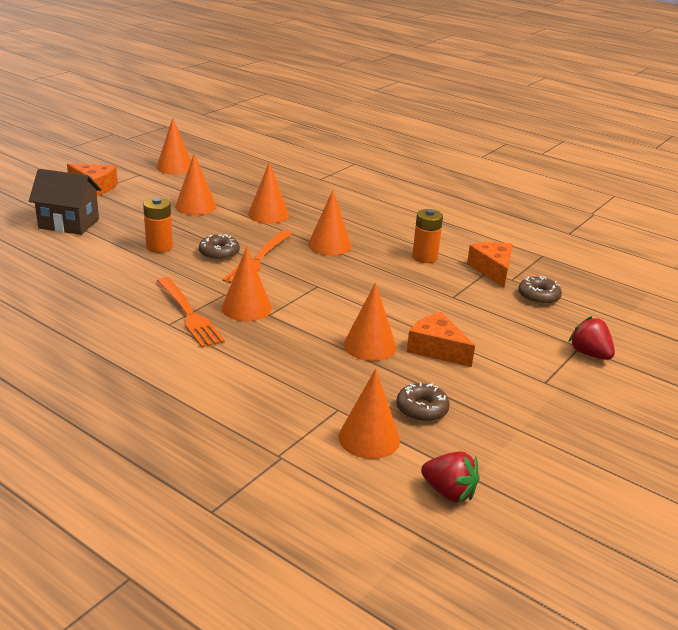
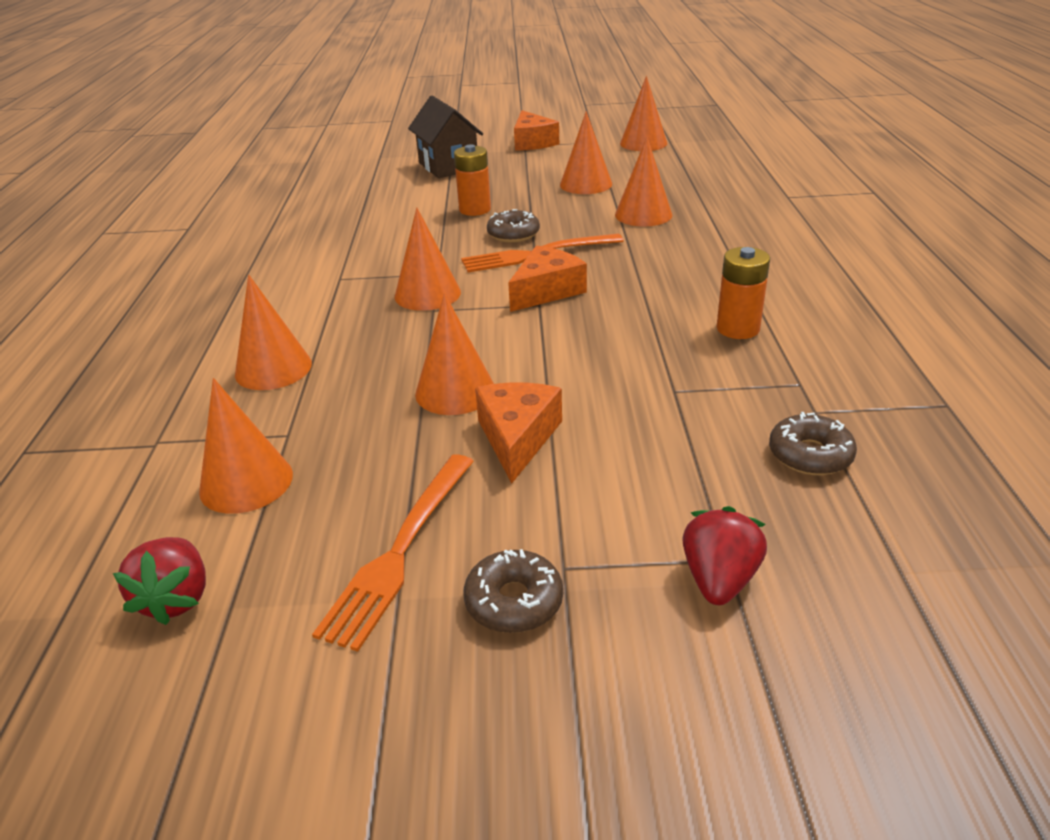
camera: 55 degrees right, 5 degrees up
(189, 315) = (370, 278): orange fork -> orange fork (399, 552)
(329, 245) = (644, 268): orange cone -> orange cone (273, 368)
(422, 409) = (354, 491): brown donut -> brown donut (514, 601)
(492, 270) = (808, 386): orange cheese -> orange cheese (546, 291)

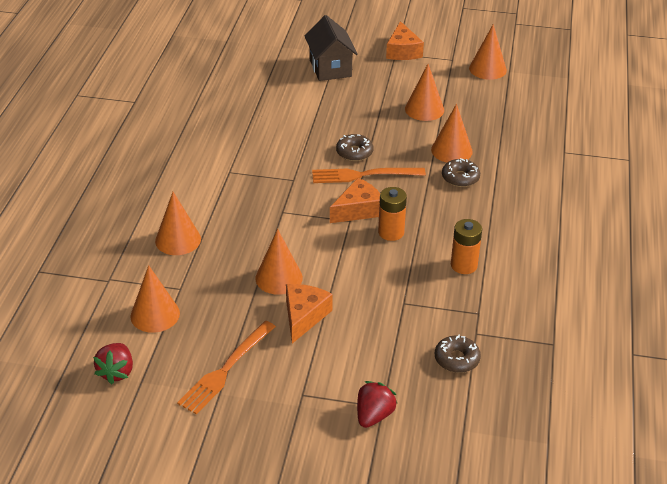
camera: 10 degrees right, 5 degrees up
(427, 294) = (282, 197): orange cone -> none
(475, 209) = (335, 121): orange battery -> orange battery (391, 232)
(514, 601) = (273, 406): brown donut -> brown donut (460, 178)

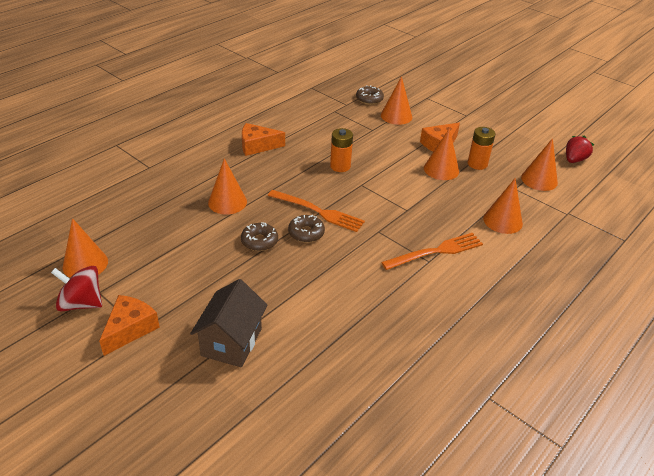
camera: 150 degrees left, 0 degrees up
(225, 370) = (505, 138): orange fork -> orange fork (437, 251)
(358, 210) = (348, 188): orange cheese -> orange cheese (257, 146)
(374, 415) = (434, 96): red strawberry -> none
(424, 109) = (200, 247): orange cone -> orange cone (396, 116)
(453, 51) = (81, 303): none -> red spinning top
(460, 178) = (248, 180): brown donut -> brown donut (259, 241)
(464, 265) = (314, 133): orange battery -> orange battery (477, 164)

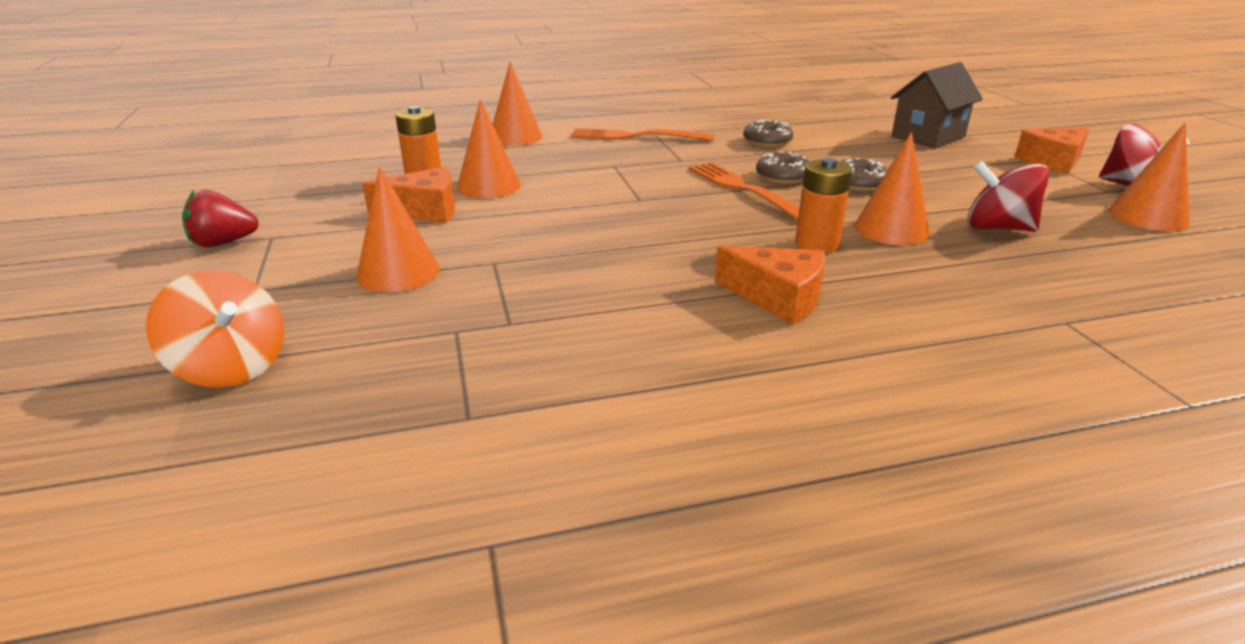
camera: 145 degrees left, 10 degrees down
(174, 222) = (997, 228): none -> red spinning top
(340, 166) = (643, 226): orange battery -> orange battery (817, 244)
(369, 99) = (380, 326): brown donut -> brown donut (767, 142)
(386, 80) = (231, 367): none -> orange spinning top
(539, 180) = (387, 150): orange cone -> none
(574, 160) = (290, 154): red strawberry -> red strawberry (223, 243)

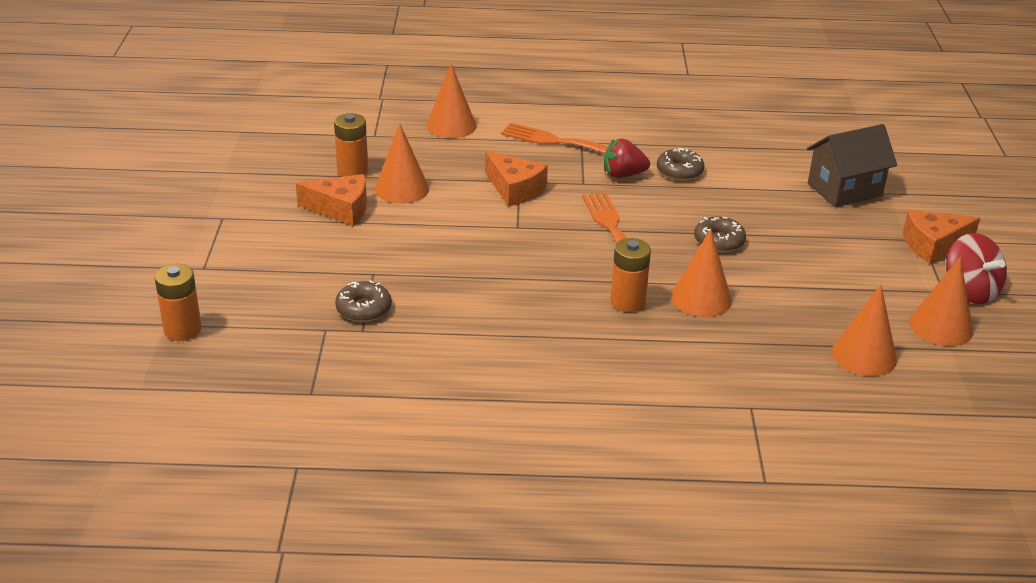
camera: 15 degrees right, 5 degrees up
(223, 243) = (188, 218): red strawberry -> red strawberry (623, 175)
(231, 367) = (182, 330): orange spinning top -> orange battery
(398, 272) = (303, 270): orange cone -> orange cone (864, 355)
(778, 297) = (559, 345): orange cheese -> orange cheese (514, 189)
(783, 177) = (658, 221): brown donut -> brown donut (363, 309)
(997, 228) = (793, 313): red spinning top -> none

